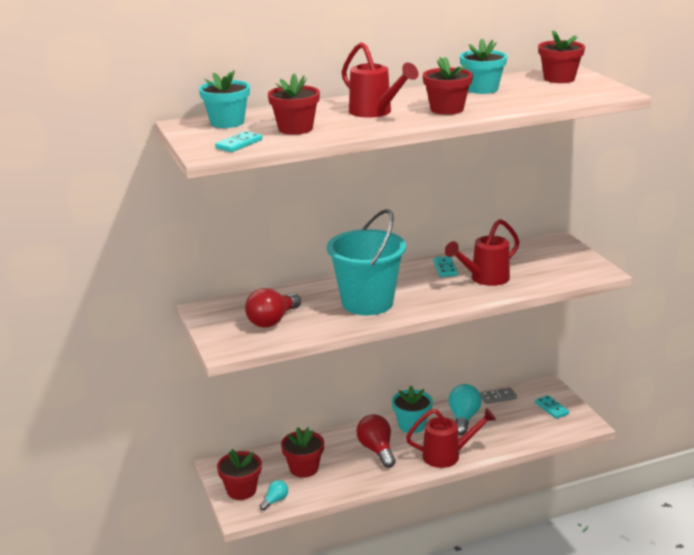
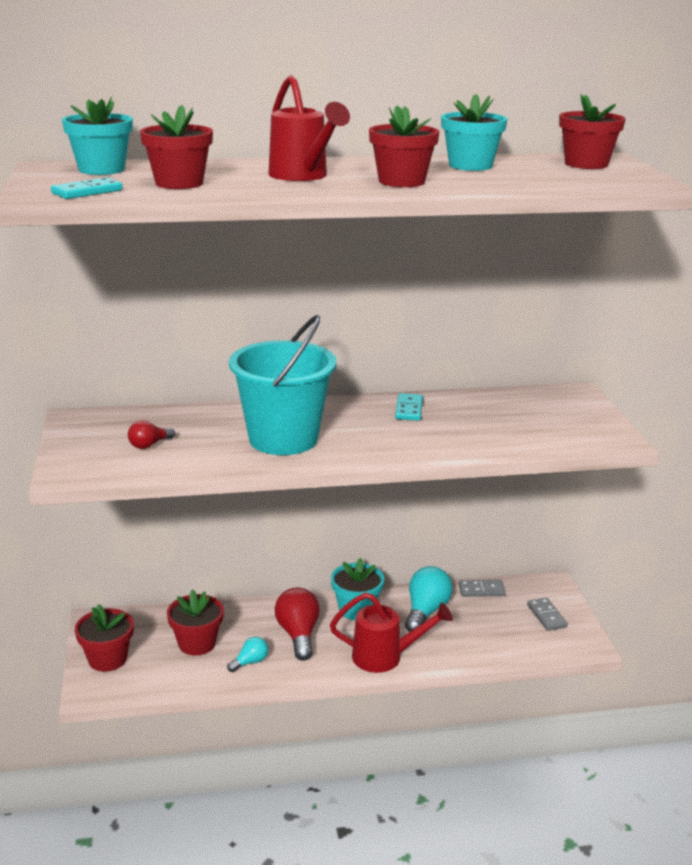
camera: 10 degrees right, 0 degrees up
(272, 321) = (149, 445): red light bulb -> red light bulb, size x0.55
(275, 500) = (142, 680): turquoise light bulb -> turquoise light bulb (250, 662)
(484, 279) = (453, 429): red watering can -> none
(551, 408) = (546, 616): turquoise domino -> grey domino

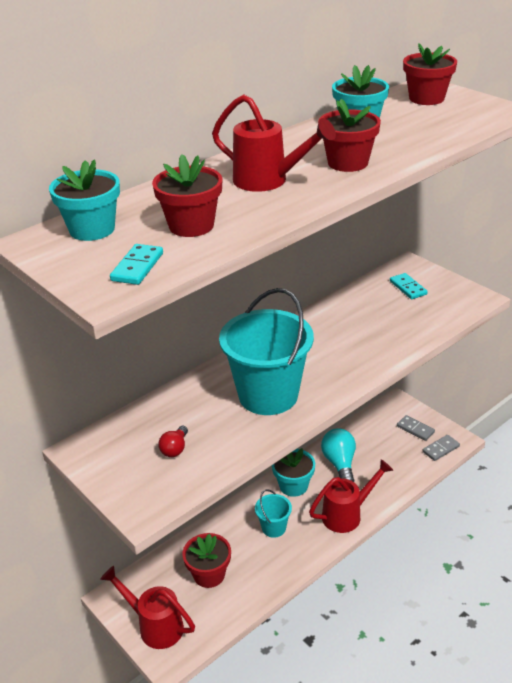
camera: 30 degrees left, 10 degrees up
(107, 659) = (154, 625): red flower pot -> red watering can
(250, 662) = (262, 569): turquoise light bulb -> none
(298, 635) = (274, 528): red light bulb -> turquoise bucket
(409, 409) = (322, 327): turquoise domino -> turquoise domino (408, 288)
(481, 590) = (359, 428): grey domino -> grey domino (440, 449)

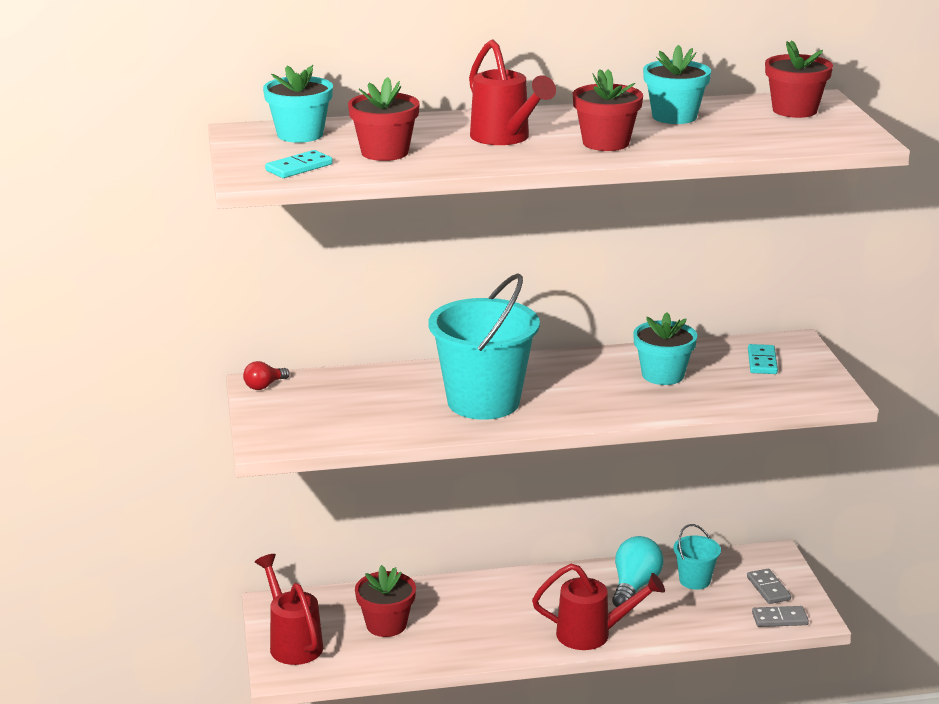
camera: 30 degrees right, 10 degrees down
(175, 449) = (344, 412): red light bulb -> red light bulb (264, 386)
(274, 528) = (495, 613): turquoise bucket -> turquoise bucket (694, 580)
(293, 486) = (557, 586): turquoise flower pot -> turquoise flower pot (663, 375)

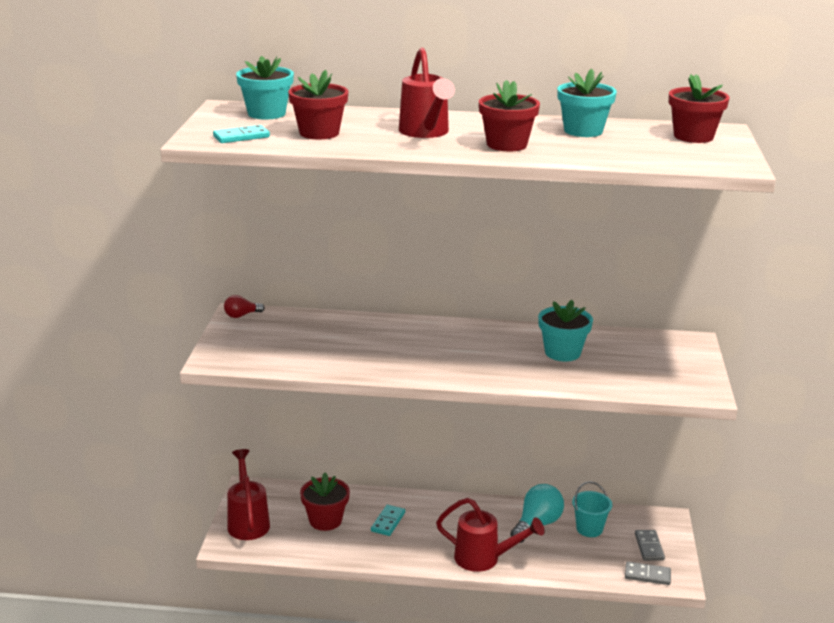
camera: 15 degrees right, 0 degrees up
(483, 402) = (402, 353): turquoise bucket -> none
(762, 362) = (654, 354): turquoise domino -> turquoise domino (388, 522)

